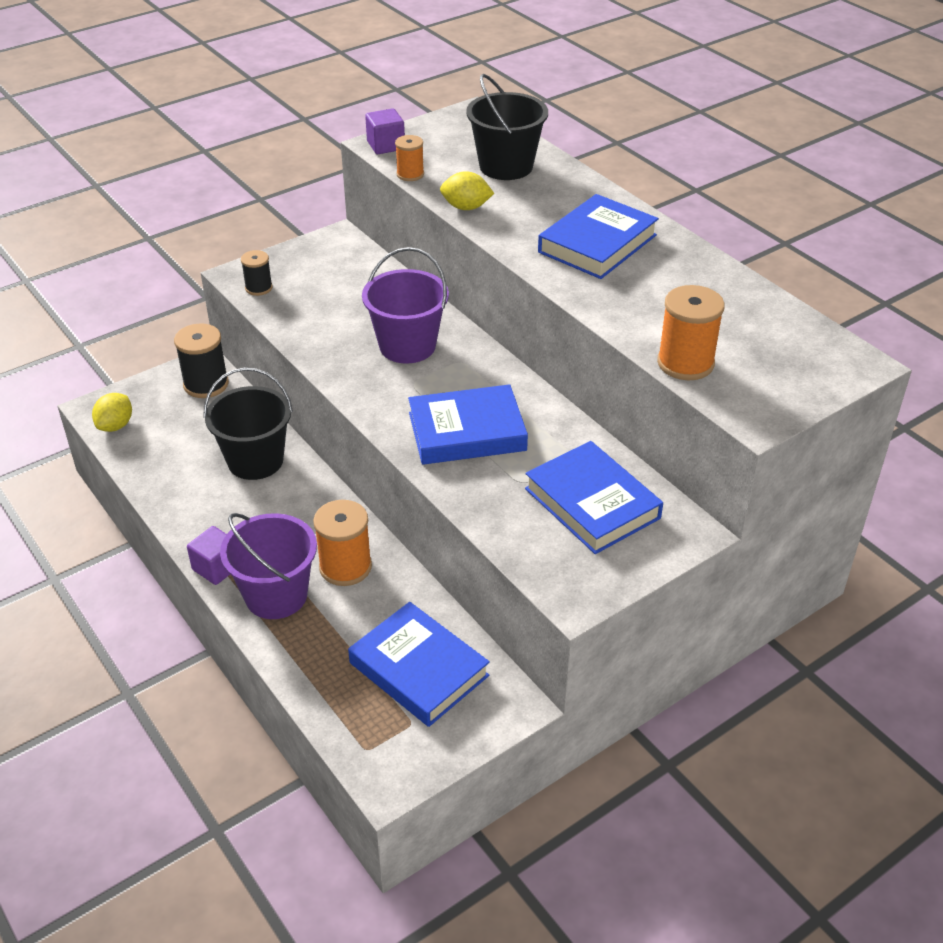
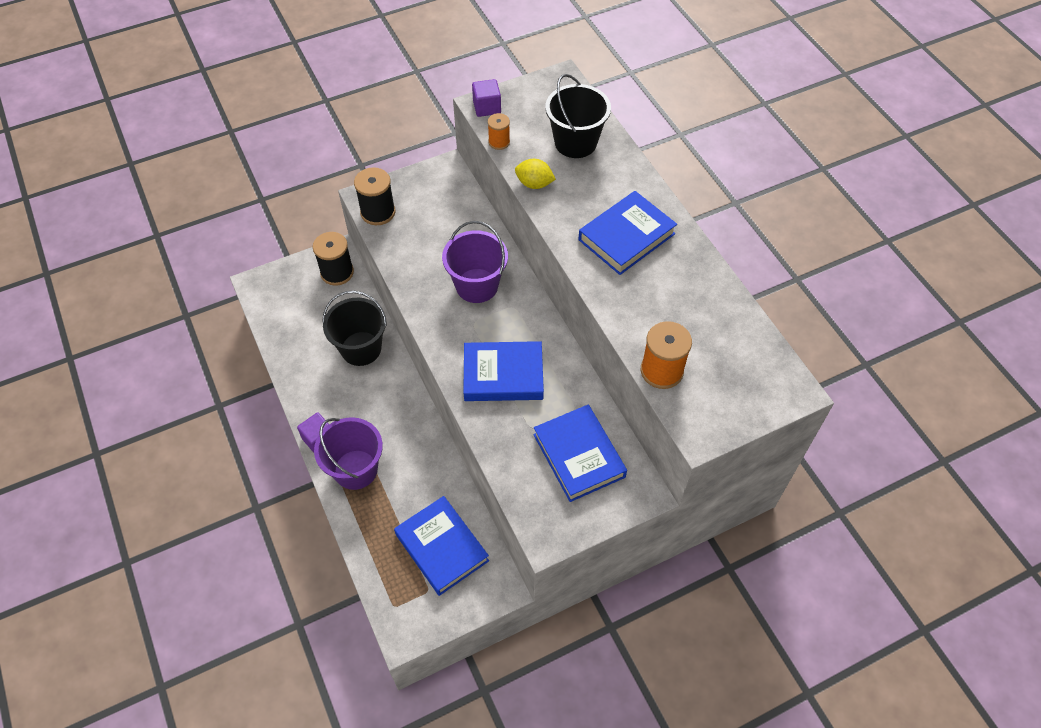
camera: 10 degrees right, 15 degrees up
(115, 425) = (267, 302): yellow lemon -> none
(258, 288) = (378, 212): black spool -> black spool, size x1.69
(345, 567) = (407, 453): orange spool -> none

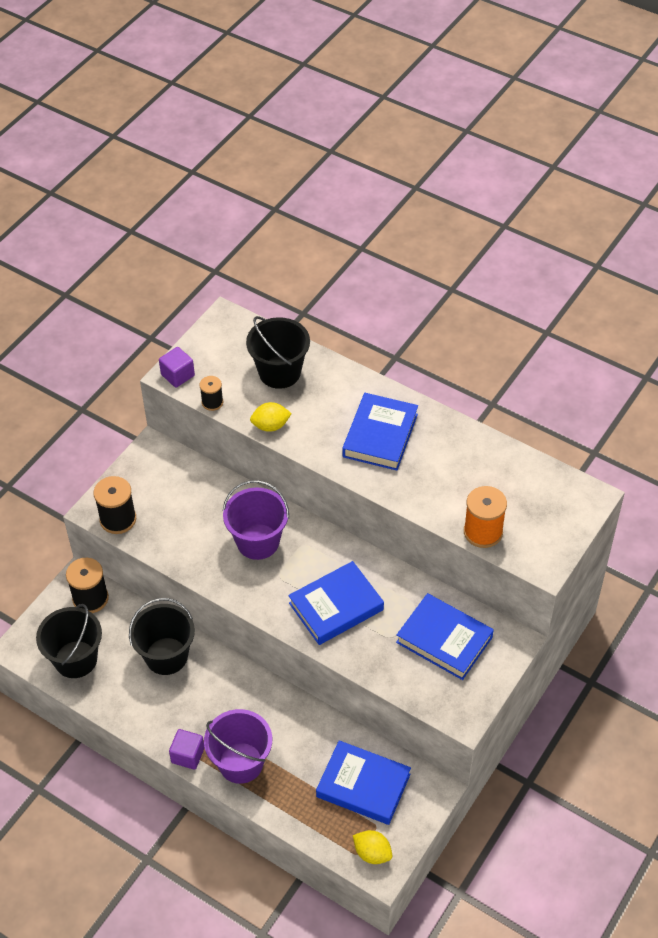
camera: 30 degrees left, 5 degrees down
(291, 315) = (76, 659): none -> black bucket
(407, 613) = (372, 853): none -> yellow lemon
(499, 142) = (212, 402): orange spool -> black spool

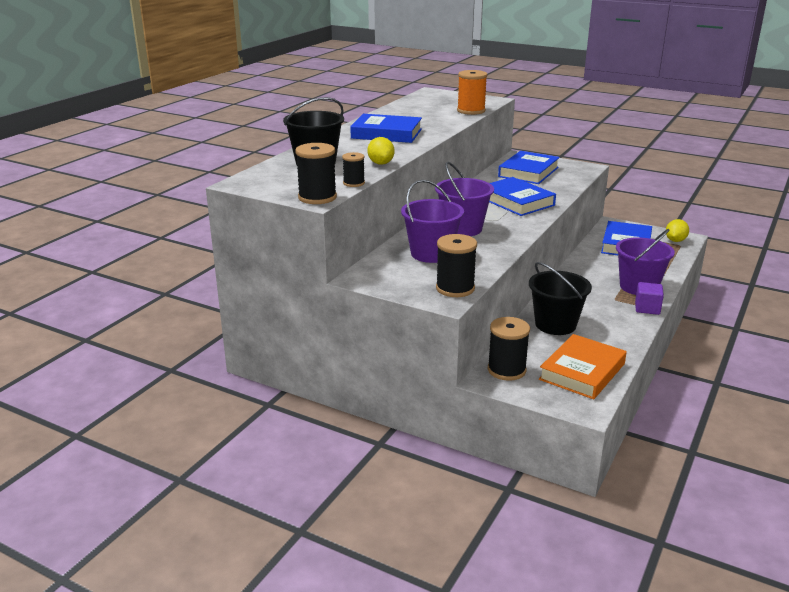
camera: 95 degrees left, 25 degrees down
(76, 659) = (582, 371): black bucket -> orange book
(177, 375) = (317, 197): purple cube -> black spool
(197, 508) = (431, 253): none -> purple bucket

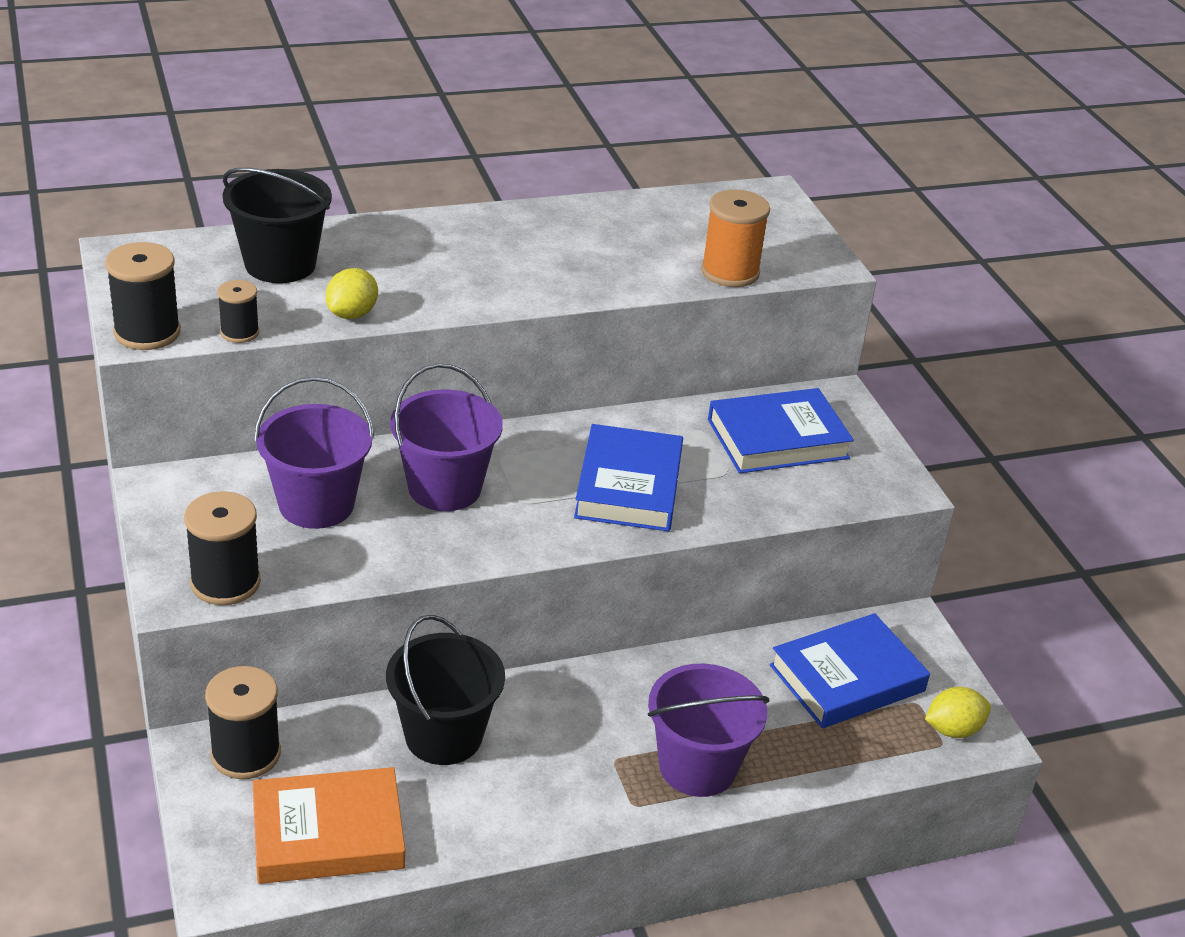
camera: 40 degrees right, 10 degrees up
(386, 134) = (492, 256): blue book -> none
(647, 308) = (628, 812): purple cube -> none

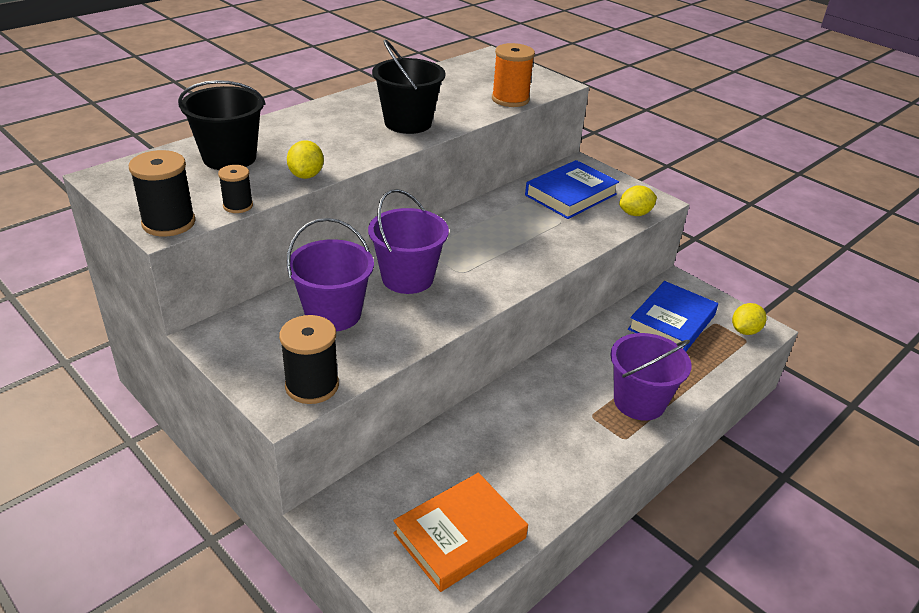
camera: 25 degrees left, 0 degrees up
(246, 754) = (364, 504): black spool -> none
(443, 736) = (482, 440): black bucket -> black bucket (408, 123)
(629, 486) = (515, 244): blue book -> none
(850, 496) = (635, 214): none -> yellow lemon

